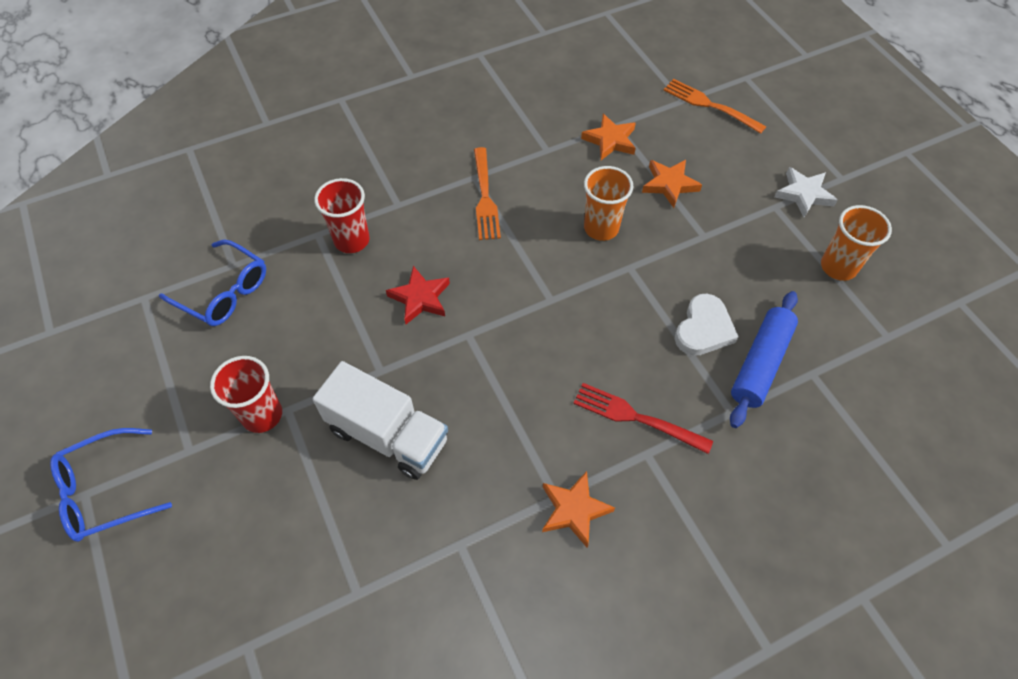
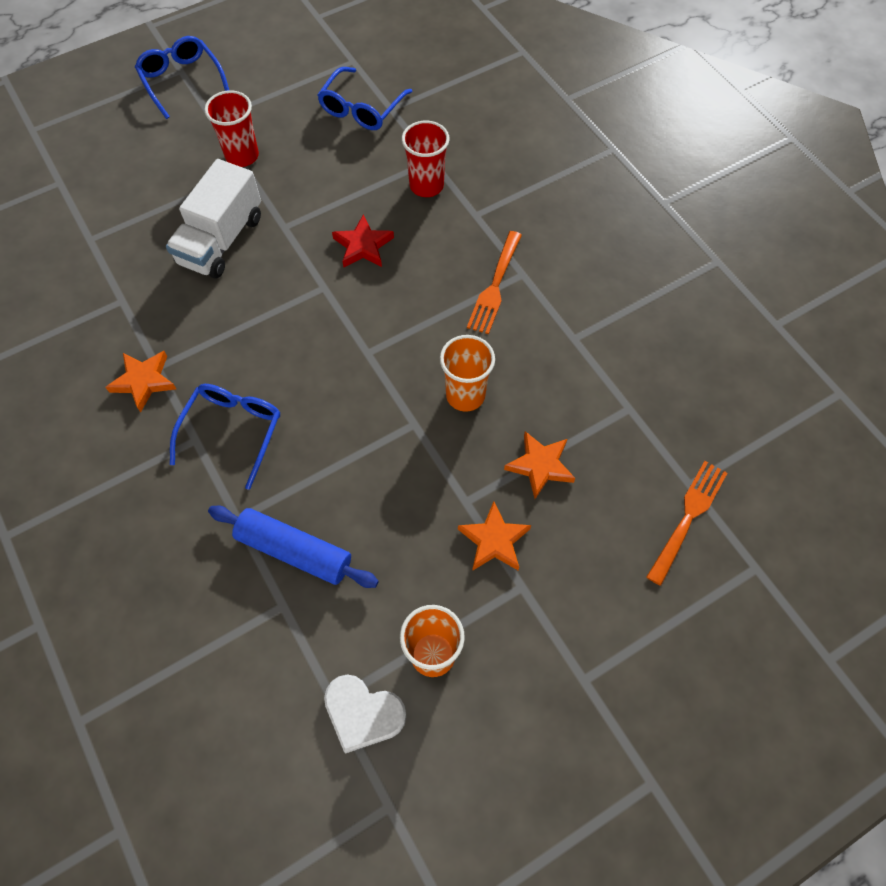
camera: 85 degrees right, 5 degrees up
(485, 197) = (495, 286): orange fork -> orange fork turned 60 degrees counterclockwise
(610, 140) = (601, 402): orange star -> orange star (494, 540)
(636, 417) = (233, 430): red fork -> blue glasses
(703, 329) = (337, 495): white heart -> white heart (363, 713)
(804, 194) = (547, 625): white star -> none

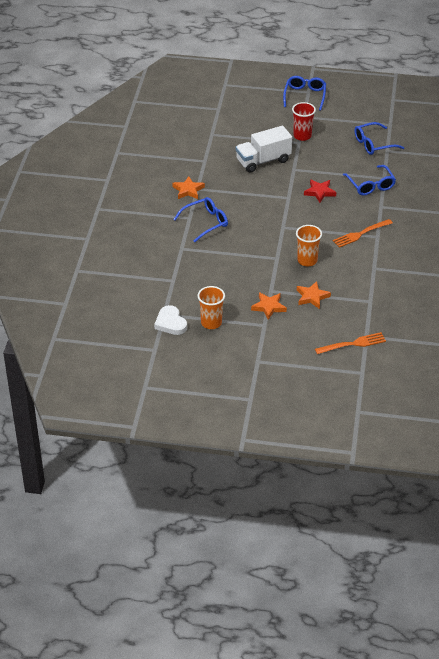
camera: 40 degrees right, 20 degrees down
(294, 551) = (192, 268): blue rolling pin -> none
(426, 185) = (371, 186): red cup -> blue glasses

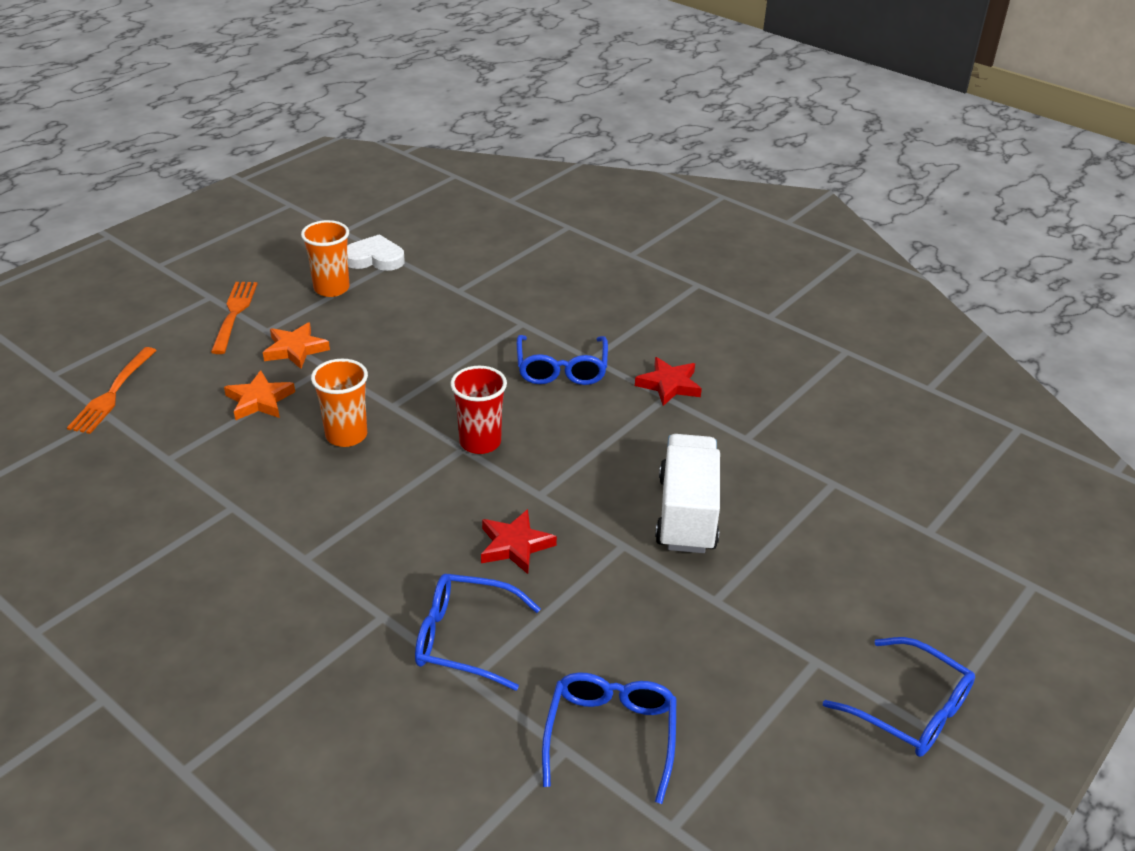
camera: 120 degrees right, 5 degrees down
(188, 190) = (669, 385): orange star -> red star
(302, 136) = (735, 618): red cup -> red cup (480, 442)
(360, 234) = (336, 538): orange fork -> orange fork (234, 314)

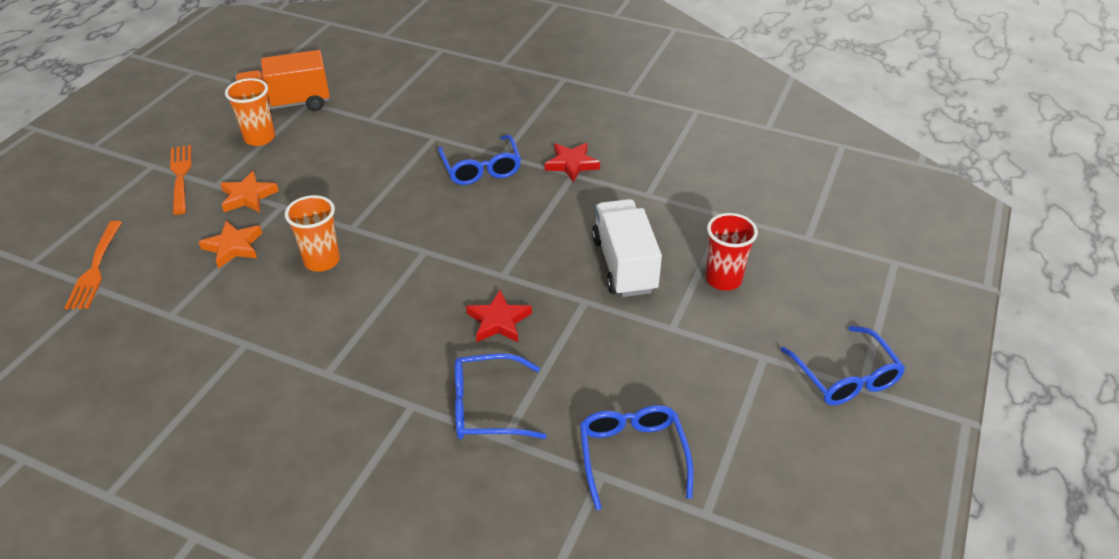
camera: 15 degrees left, 5 degrees up
(374, 258) = (287, 105): white heart -> orange truck
(480, 442) = (437, 243): red cup -> red cup (723, 279)
(911, 711) = (846, 378): blue glasses -> blue glasses turned 45 degrees clockwise

